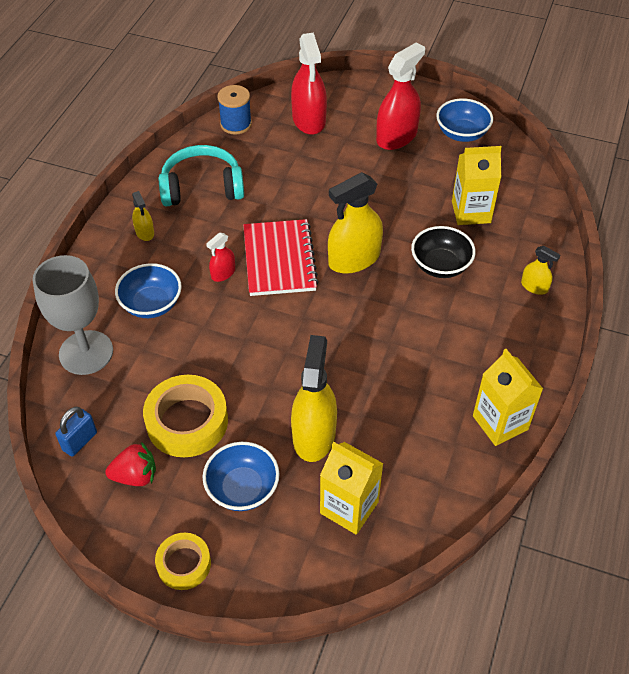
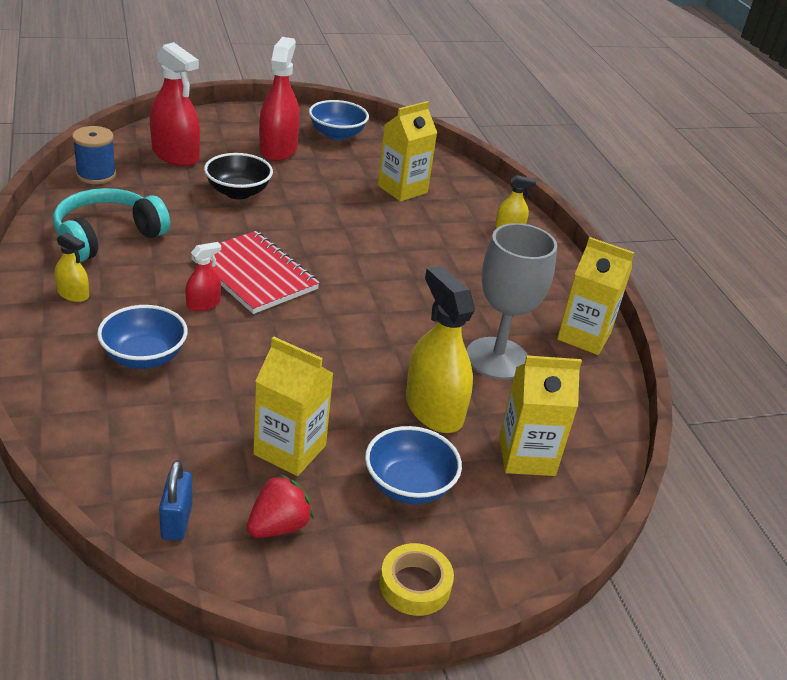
camera: 40 degrees left, 15 degrees down
(86, 352) = (102, 430): grey goblet -> grey goblet (497, 358)
(187, 421) = (290, 450): yellow tape -> yellow carton
(223, 273) = (203, 304): red spray bottle -> red spray bottle turned 135 degrees counterclockwise
(354, 259) = (330, 253): yellow spray bottle -> none
(440, 265) = (415, 235): black bowl -> black bowl (238, 192)

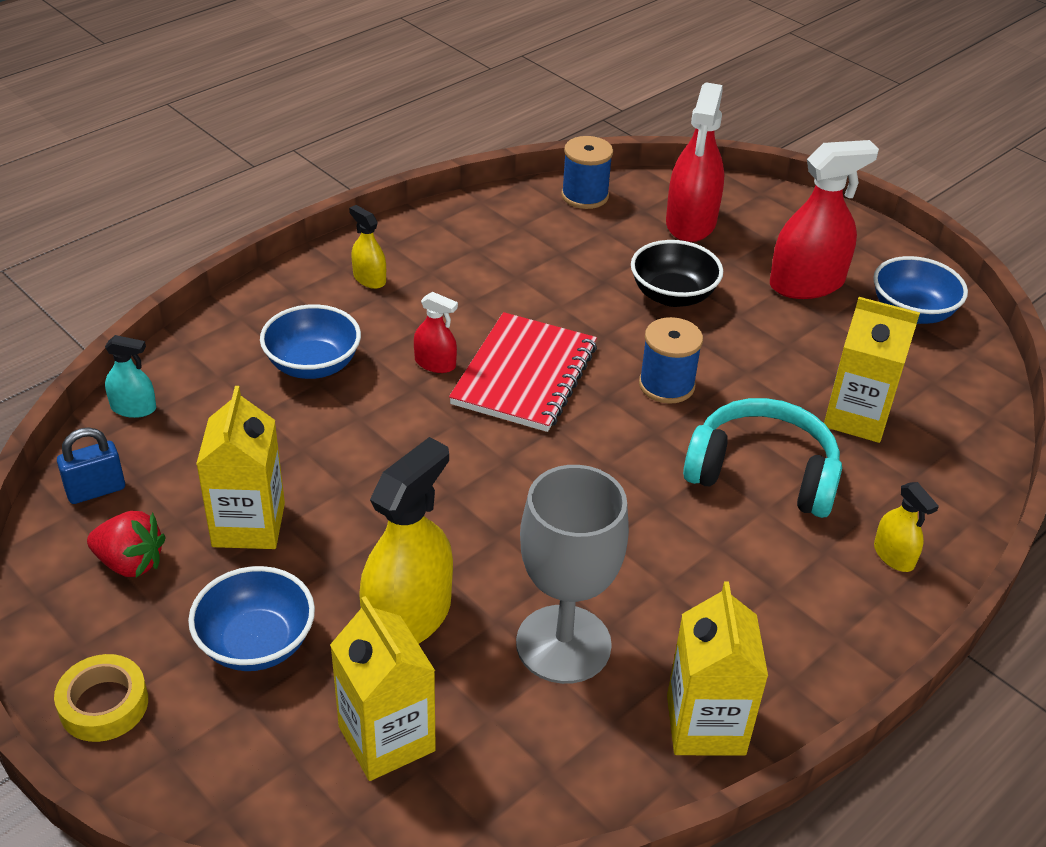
camera: 65 degrees right, 5 degrees up
(73, 294) = (369, 279): yellow spray bottle -> yellow spray bottle turned 135 degrees clockwise
(94, 468) = (133, 408): none -> turquoise spray bottle
(107, 237) = (484, 253): turquoise headphones -> turquoise headphones (762, 474)
(317, 231) = (666, 385): none -> blue spool

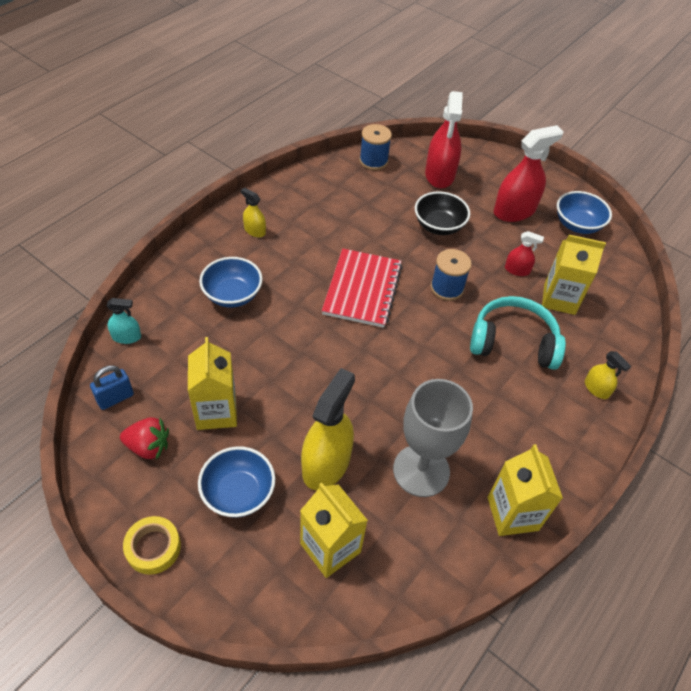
camera: 10 degrees left, 10 degrees up
(435, 363) = (307, 286): red spray bottle -> red spray bottle (517, 270)

